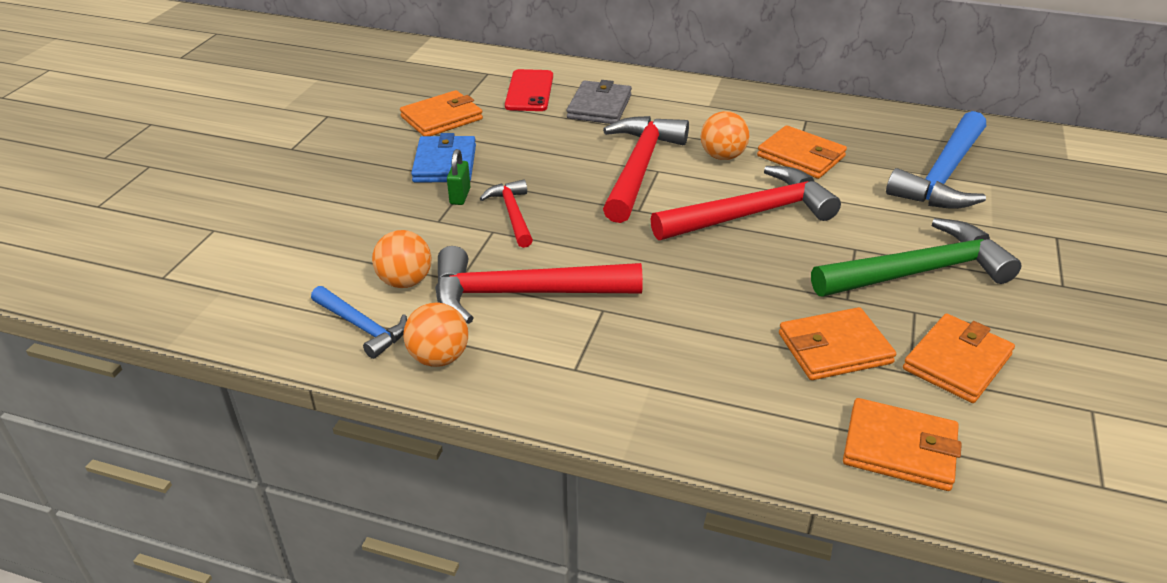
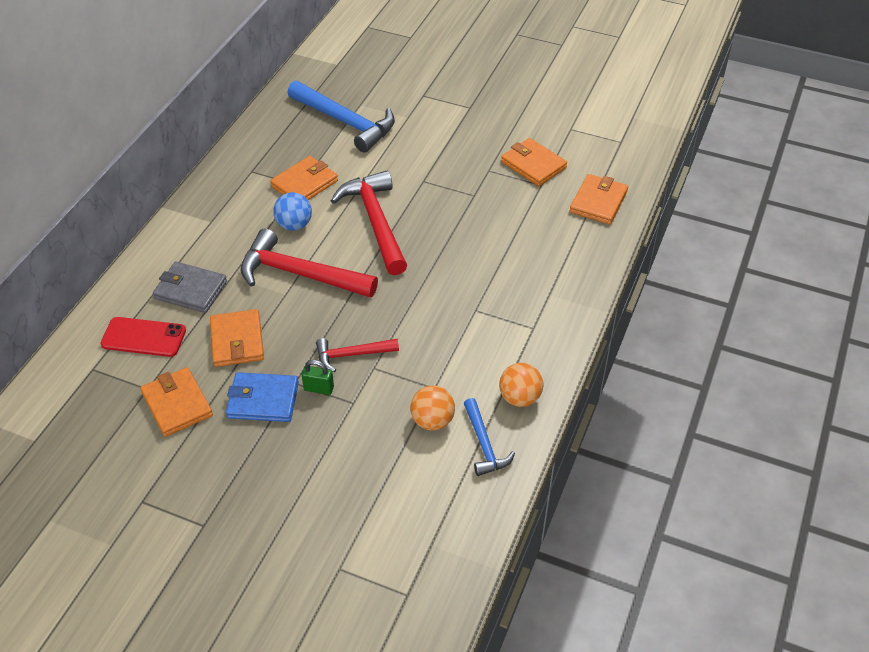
camera: 85 degrees left, 10 degrees up
(362, 327) = (484, 444): blue hammer -> blue hammer turned 120 degrees clockwise
(523, 294) = (454, 351): red hammer -> none
(722, 156) = (294, 225): orange ball -> blue ball
(834, 348) = (519, 210): orange wallet -> orange wallet (237, 341)
(918, 272) = (451, 159): green hammer -> none

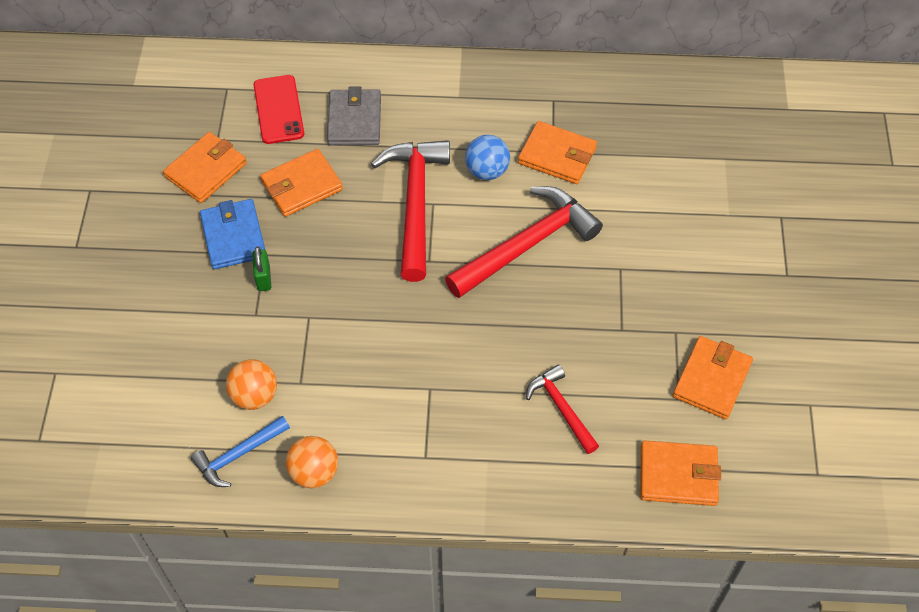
camera: 70 degrees right, 10 degrees up
(345, 122) = (684, 155): blue hammer -> none
(352, 355) = (319, 291): red hammer -> red hammer (561, 408)

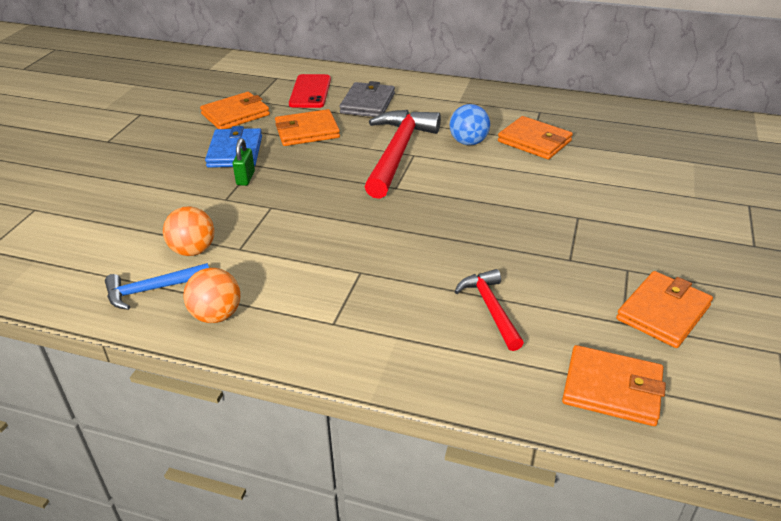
camera: 15 degrees right, 20 degrees down
(526, 245) = (490, 190): red hammer -> none

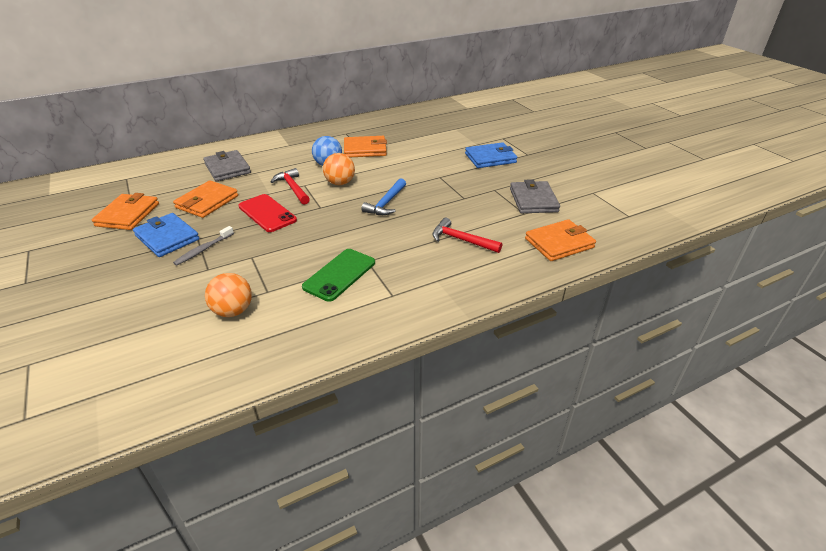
camera: 45 degrees left, 0 degrees up
(152, 289) = (240, 350): blue hammer -> blue hammer (386, 203)
(216, 315) = (312, 336): orange ball -> orange ball (340, 183)
(245, 178) = (203, 249): green padlock -> grey toothbrush
(310, 92) = (170, 177): red phone -> red phone (267, 213)
(316, 270) = (339, 274): none -> green phone
(398, 153) = (293, 188): red hammer -> red hammer, size x0.55
(663, 312) = (533, 200): orange wallet -> grey wallet
(685, 225) = (490, 158): none -> blue wallet

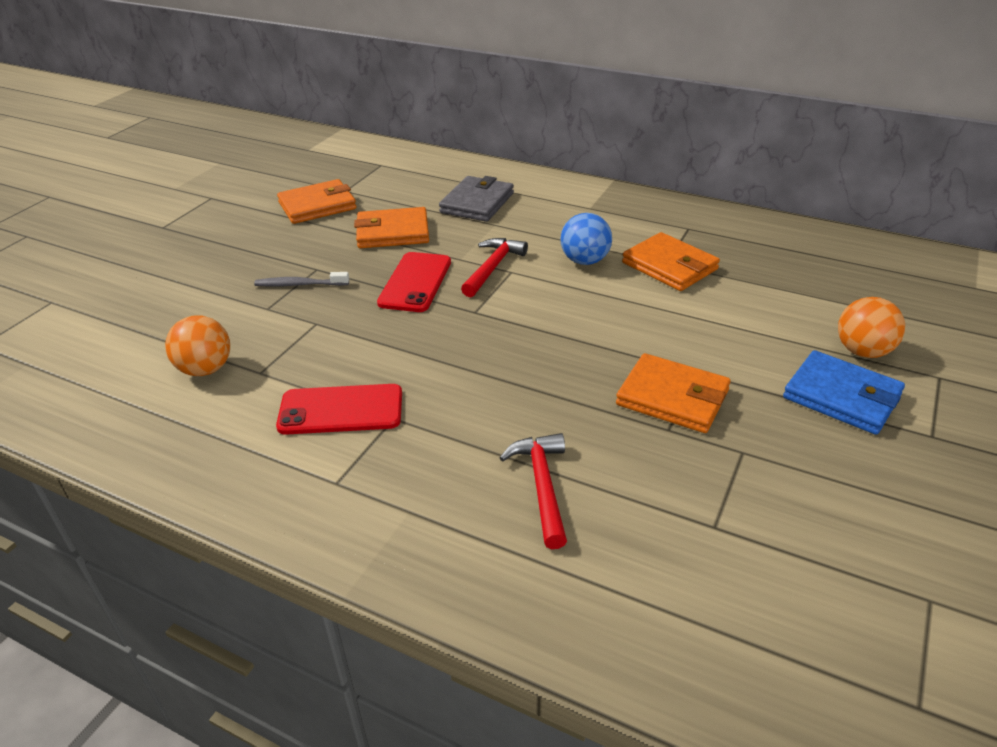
camera: 55 degrees right, 0 degrees up
(167, 237) = (300, 251): blue wallet -> none
(339, 274) = (341, 410): green phone -> red phone
(340, 183) = (552, 294): orange ball -> orange ball (863, 351)
(386, 203) = (553, 359): blue hammer -> none
(533, 200) = (775, 519): grey wallet -> none
(559, 243) = (671, 623): orange wallet -> orange wallet (672, 397)

